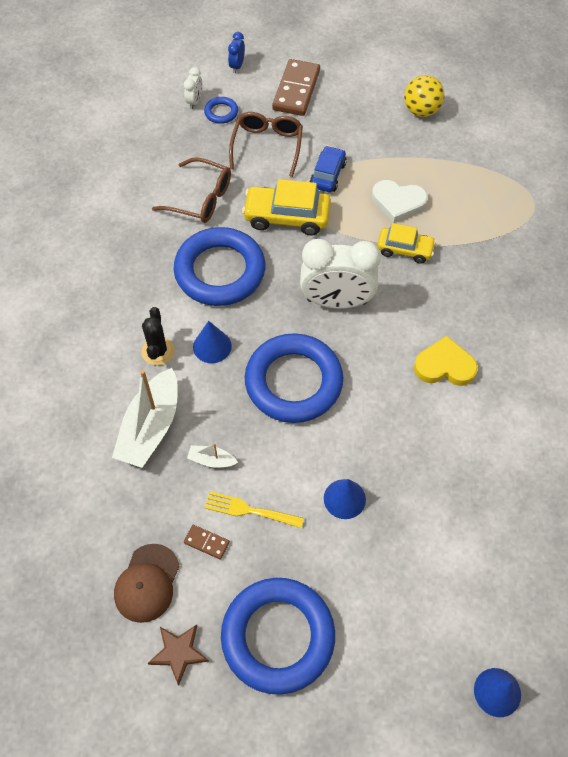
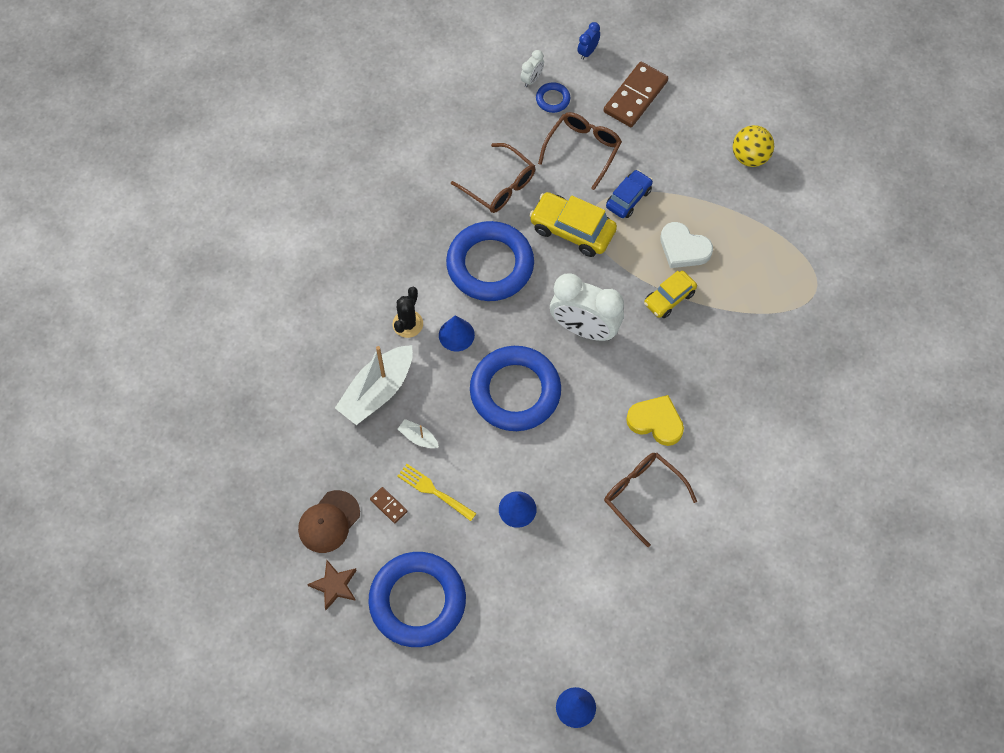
camera: 20 degrees right, 5 degrees up
(405, 249) = (669, 298): yellow car -> yellow car turned 105 degrees clockwise
(465, 442) = (643, 496): none -> brown glasses

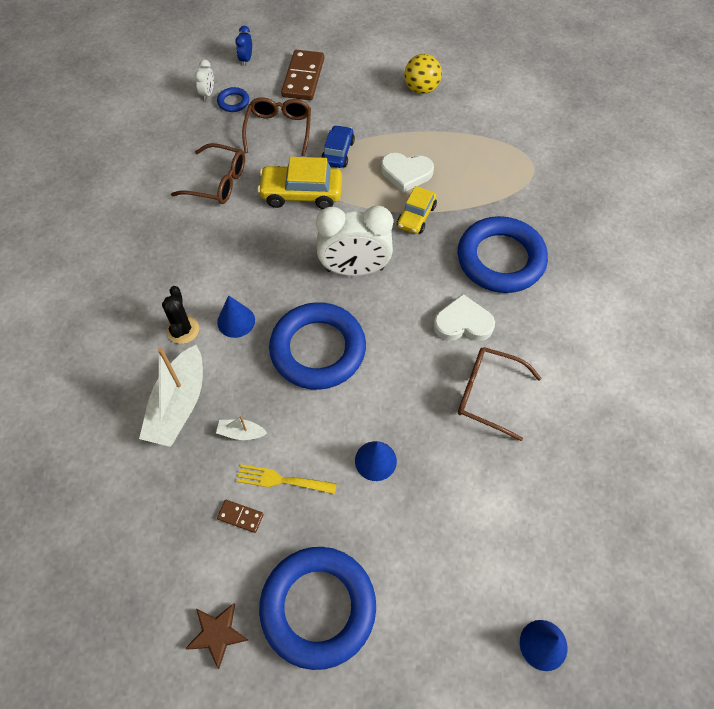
camera: 25 degrees left, 5 degrees down
(329, 522) = (182, 564): brown cap -> none
(490, 265) = (240, 249): blue ring -> blue ring (500, 259)
(656, 422) = (463, 323): yellow heart -> white heart

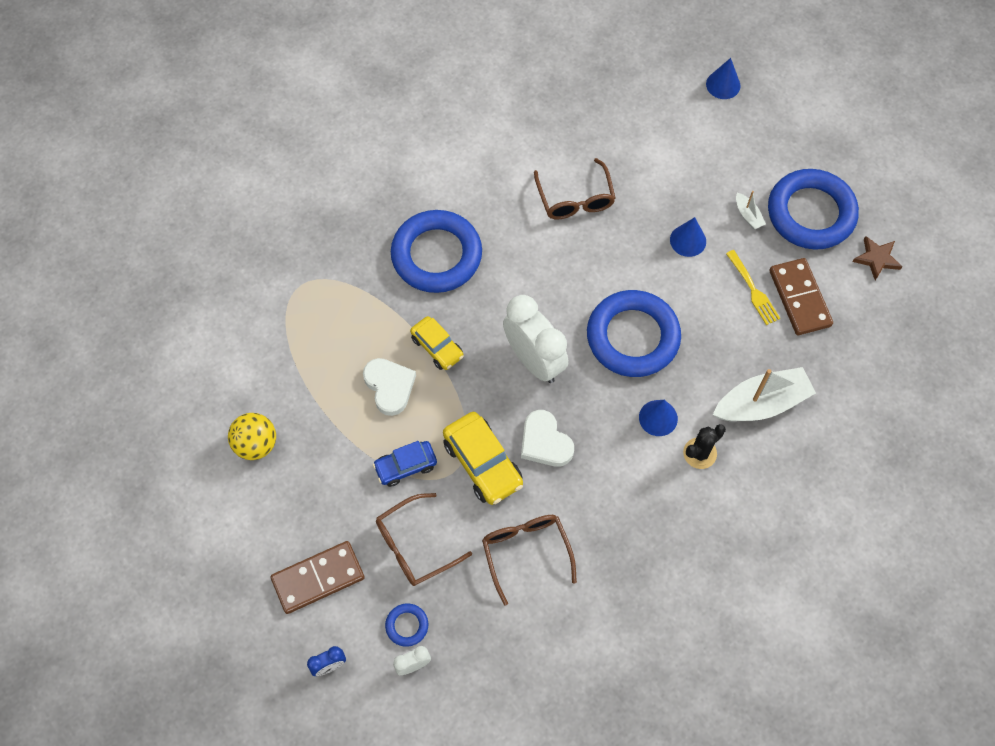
camera: 125 degrees left, 5 degrees up
(240, 516) = (799, 298): brown domino -> brown domino, size x2.15
(241, 433) = (744, 342): white boat -> white boat (748, 215)
(416, 216) = (437, 347): yellow car -> yellow car turned 60 degrees clockwise
(463, 323) = (524, 249): white heart -> white heart (545, 442)

